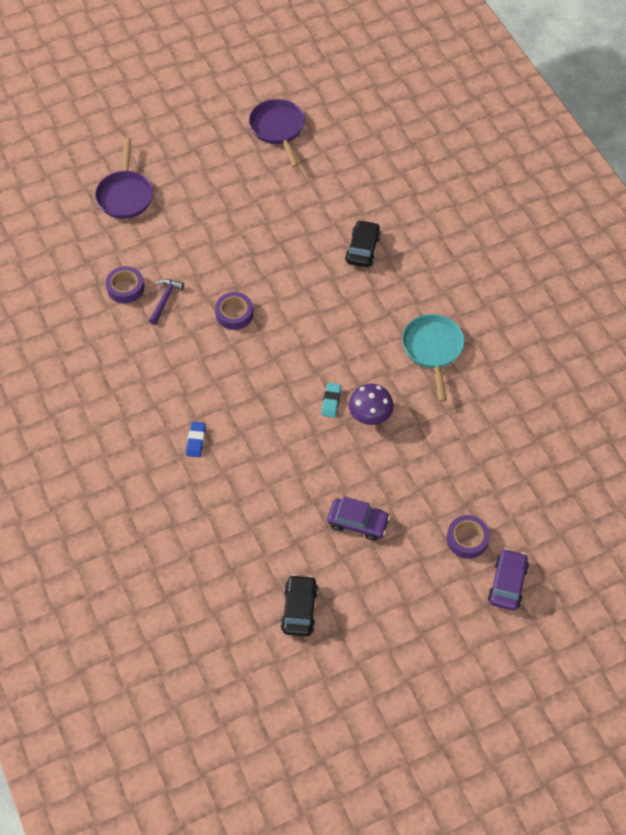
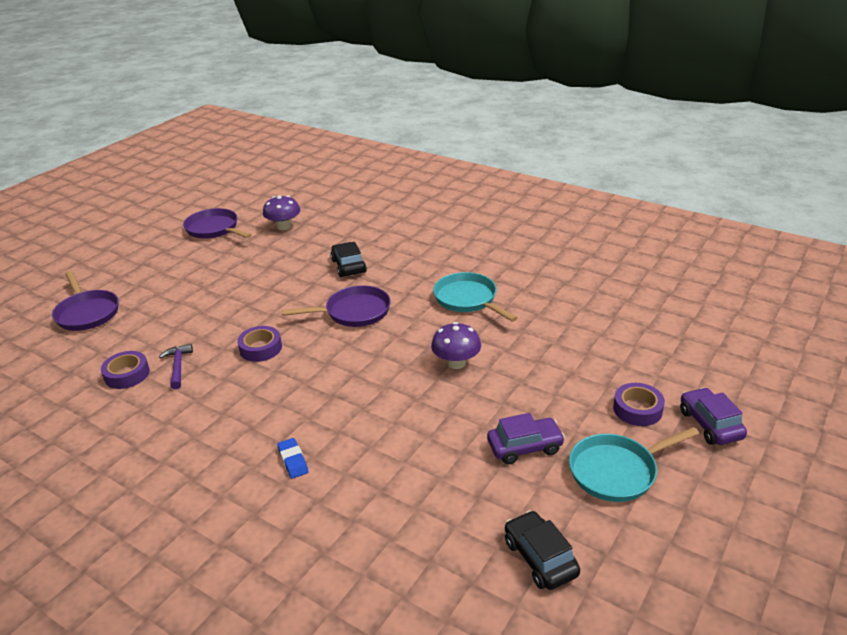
camera: 30 degrees left, 25 degrees down
(329, 312) = (353, 312): none -> purple pan
(331, 401) = (410, 369): turquoise eraser -> none
(341, 158) = (284, 226): none -> purple mushroom
(404, 580) = (617, 471): none -> turquoise pan

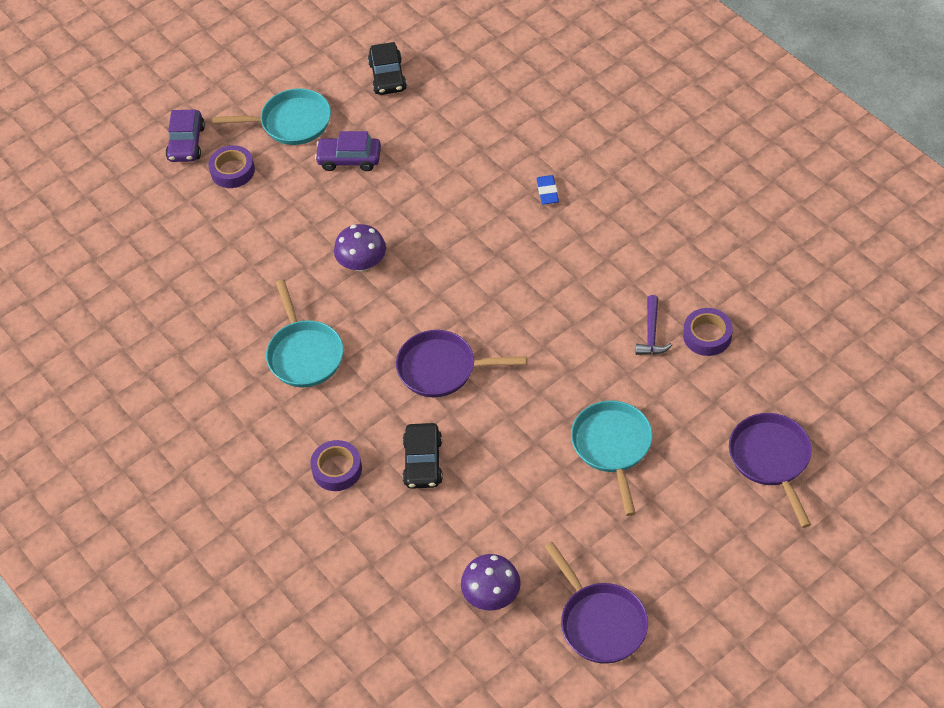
camera: 160 degrees left, 20 degrees up
(210, 297) = (612, 447): none -> turquoise pan
(261, 348) = (559, 337): purple tape -> purple tape (337, 469)

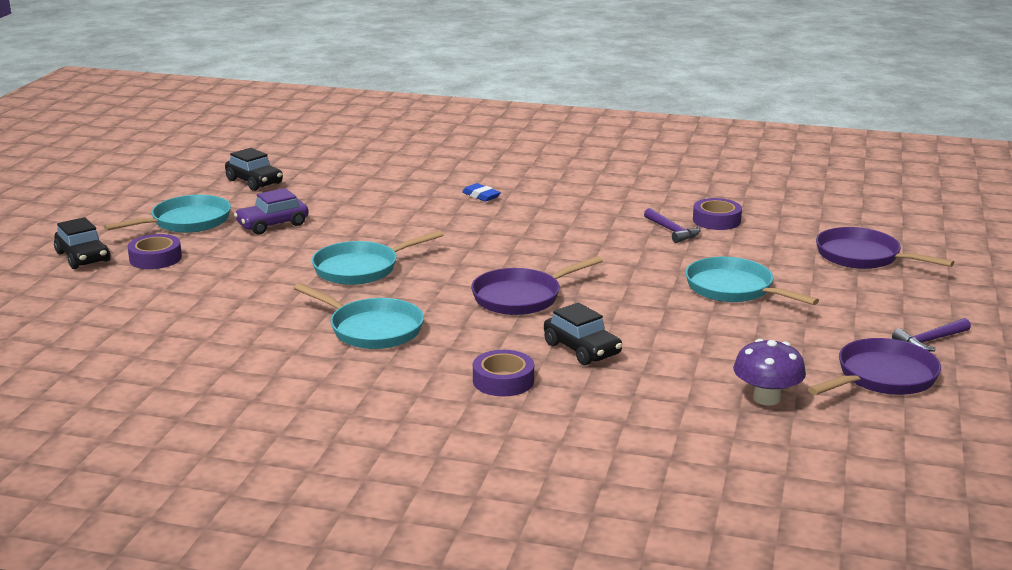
camera: 40 degrees left, 30 degrees down
(186, 143) = (83, 257): purple car -> black car
(362, 263) = (361, 268): purple mushroom -> turquoise pan
(600, 622) = (882, 377): purple pan -> purple pan turned 60 degrees counterclockwise
(688, 602) = (930, 341): none -> purple hammer

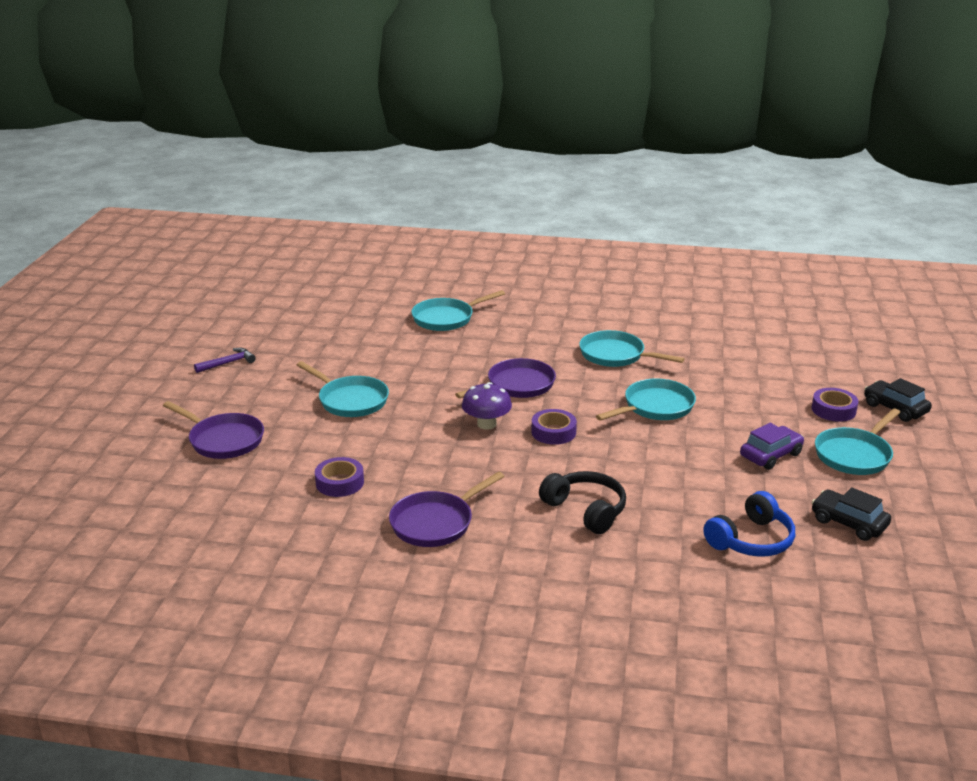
camera: 175 degrees right, 5 degrees up
(348, 176) = (751, 540): none -> blue headphones
(481, 196) = (586, 510): blue eraser -> black headphones
(503, 381) = (516, 326): purple tape -> purple tape (553, 432)
(582, 349) = (469, 347): black car -> none
(617, 399) = (446, 318): none -> turquoise pan
(672, 231) = (387, 465): purple hammer -> none
(766, 398) = (357, 322): purple mushroom -> purple mushroom (486, 424)
(882, 377) = (279, 337): purple pan -> purple pan (436, 523)

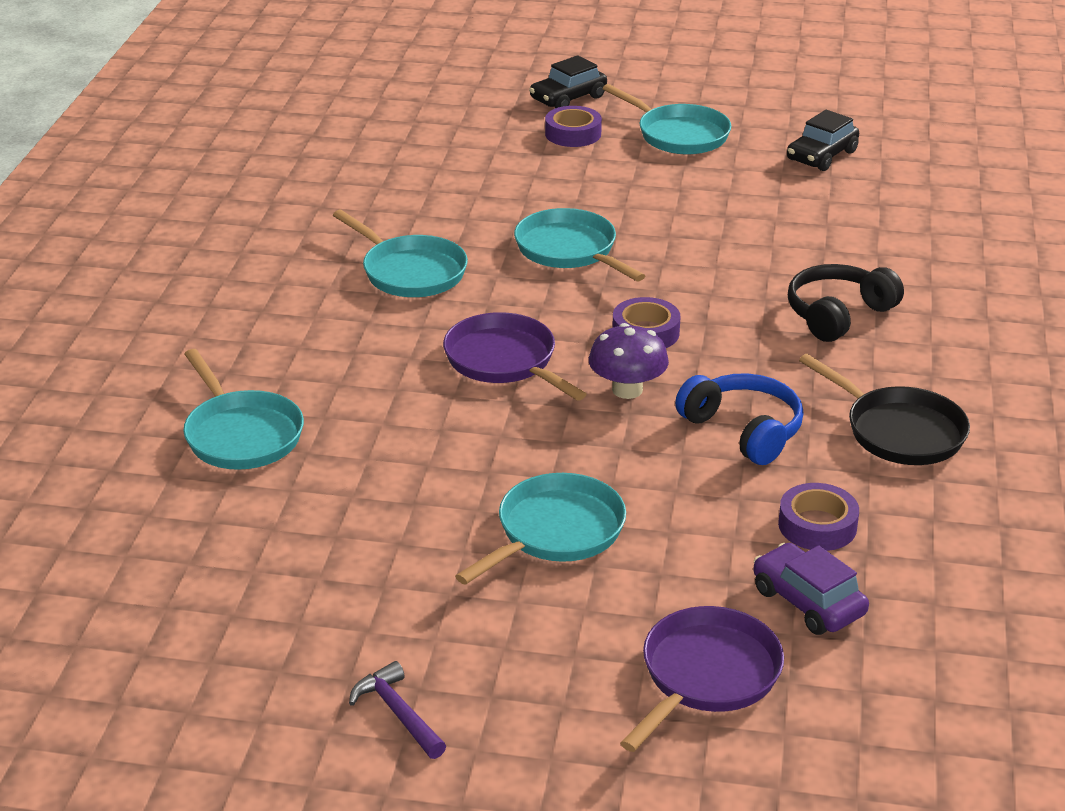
camera: 90 degrees left, 5 degrees up
(436, 523) = (898, 431): purple pan -> black pan
(616, 355) = (410, 272): turquoise pan -> turquoise pan turned 75 degrees counterclockwise
(751, 540) = (871, 213): blue headphones -> blue headphones (743, 430)
(770, 455) = (686, 183): purple car -> purple car (808, 602)

